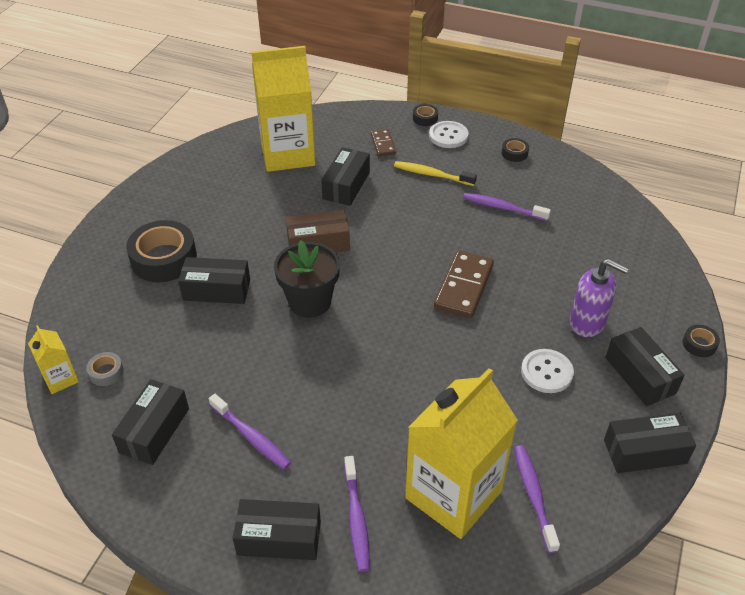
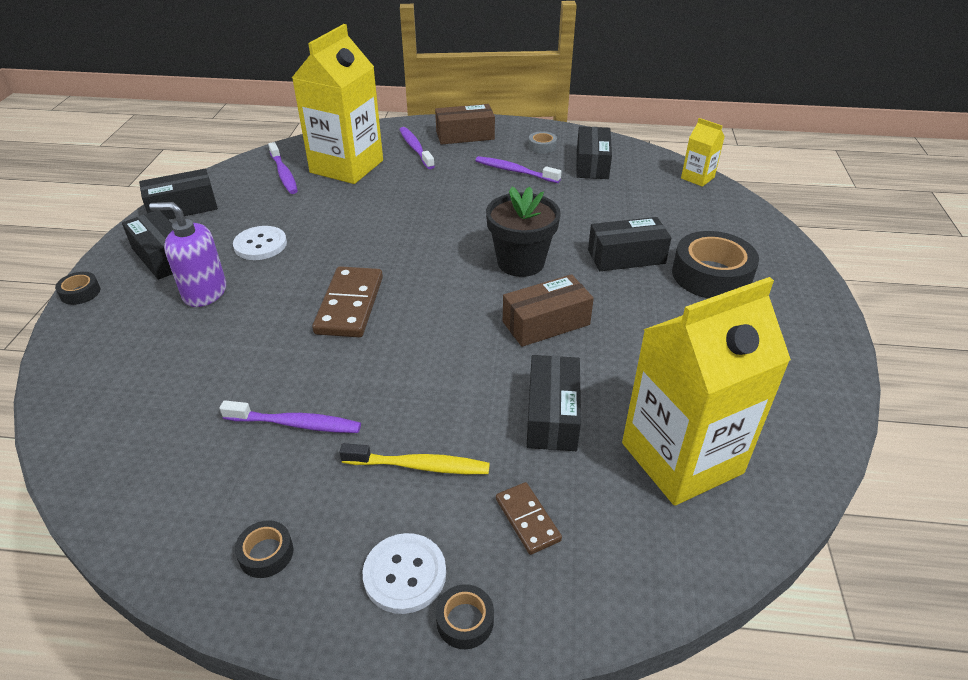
camera: 165 degrees right, 5 degrees down
(106, 372) = (665, 186): grey tape -> grey tape (542, 146)
(279, 538) = (465, 135): black box -> brown box

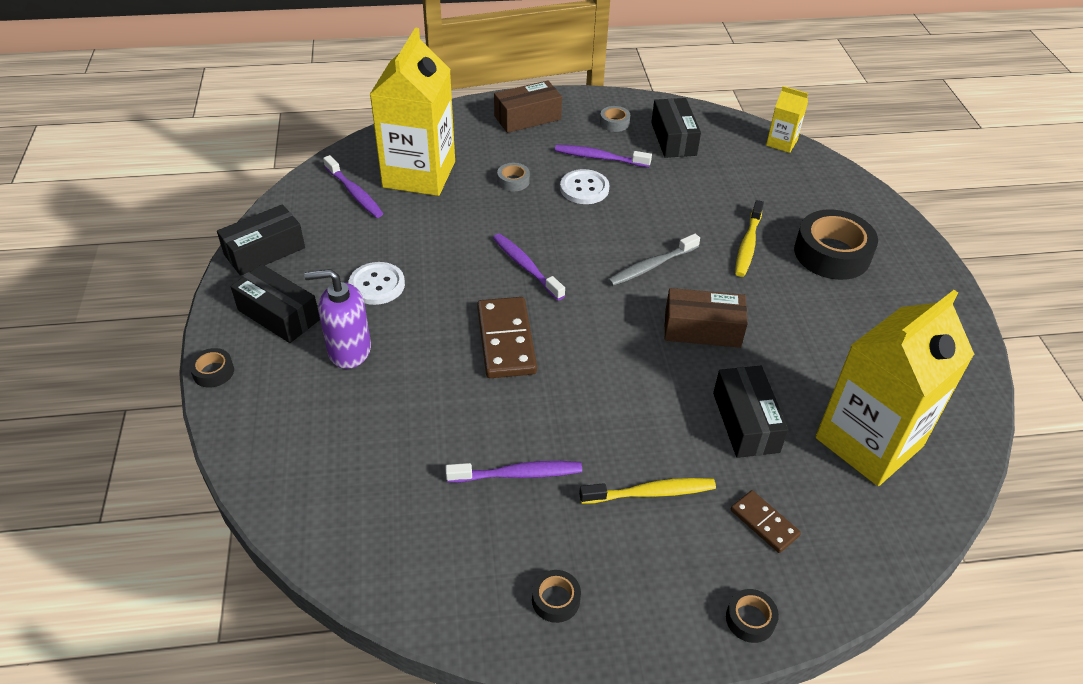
camera: 15 degrees left, 5 degrees up
(405, 574) = (683, 592): white button -> white button (584, 188)
(415, 148) = (482, 141): purple toothbrush -> purple toothbrush (526, 266)
(426, 180) = (513, 181): none -> grey tape
(521, 262) = (651, 266): black flower pot -> grey toothbrush
(546, 323) = (702, 329): brown box -> brown box turned 45 degrees clockwise
(626, 257) = (747, 245): black box -> yellow toothbrush

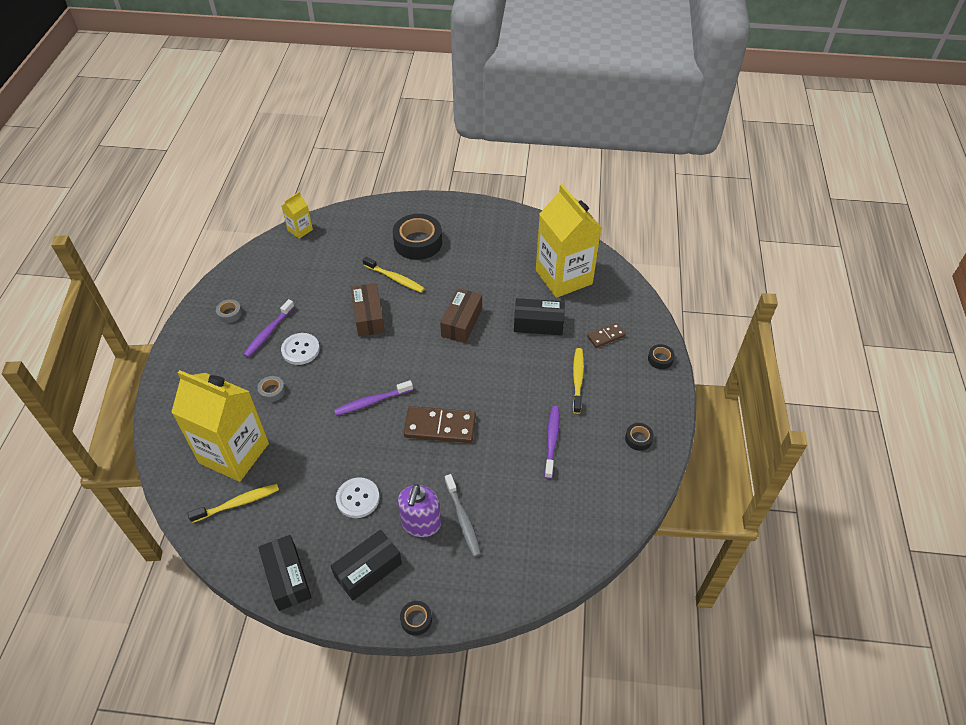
camera: 75 degrees left, 5 degrees up
(354, 193) = (238, 503): purple toothbrush -> yellow toothbrush
(527, 118) = (194, 366): brown box -> brown box (369, 316)
(651, 266) = (397, 332): grey toothbrush -> grey toothbrush (463, 519)
(673, 139) = (267, 285): black box -> none

